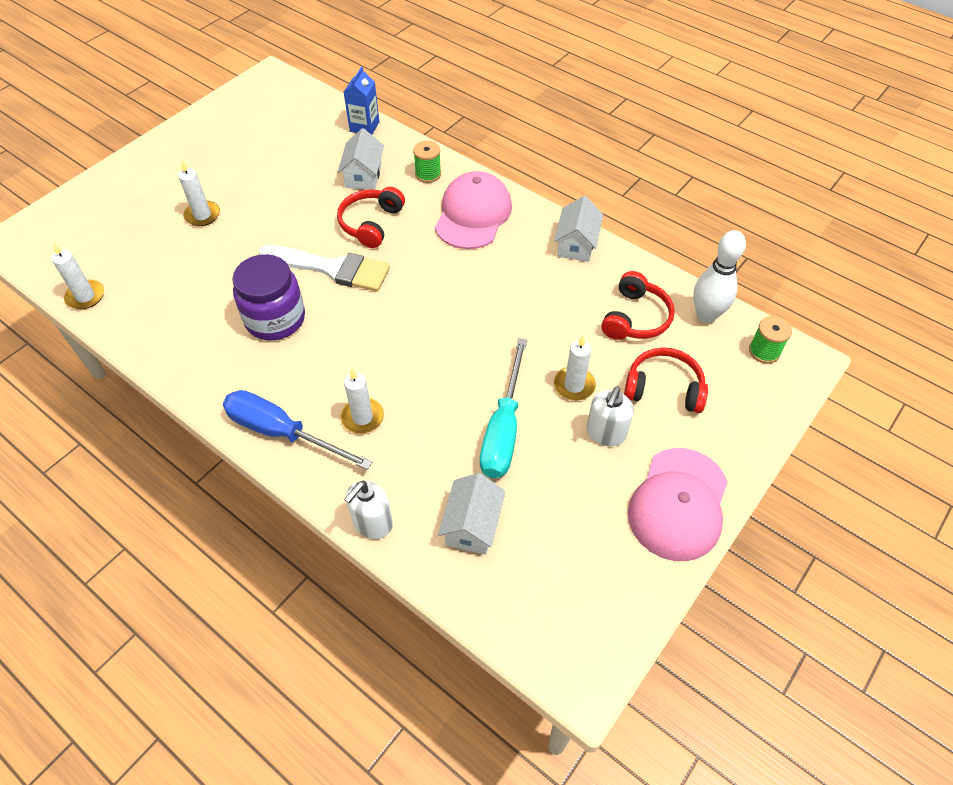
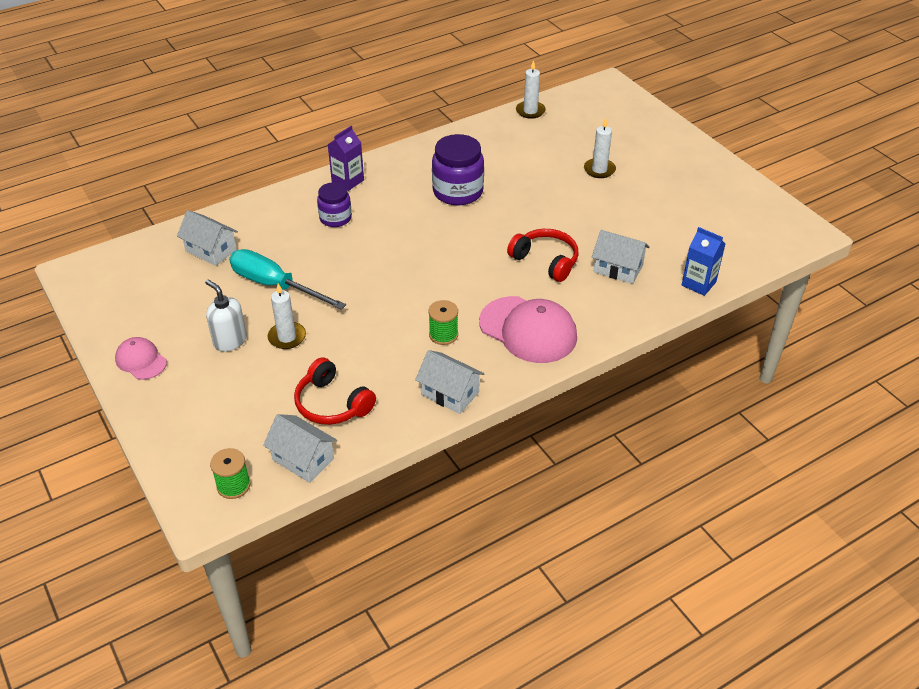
camera: 110 degrees right, 10 degrees down
(282, 432) = (348, 181): blue screwdriver -> purple carton
(331, 268) = (499, 228): white brush -> none
(362, 417) = (335, 218): white candle -> purple jar
(372, 523) = (248, 207): white soap dispenser -> none
(428, 174) = (603, 312): green spool -> green spool (443, 335)
(663, 388) = (245, 393): red headphones -> none
(678, 504) = (141, 360): pink cap -> pink cap, size x0.54
(706, 315) = (303, 459): white bowling pin -> white house

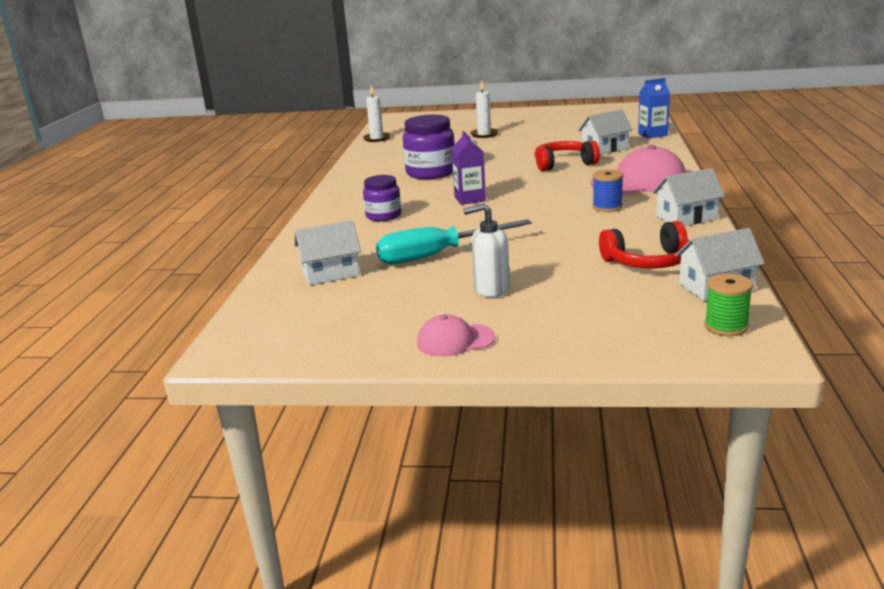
camera: 50 degrees left, 20 degrees down
(287, 337) = (524, 263): white candle -> none
(348, 181) = (340, 203): purple carton -> purple carton (470, 199)
(443, 335) = (607, 207): green spool -> blue spool

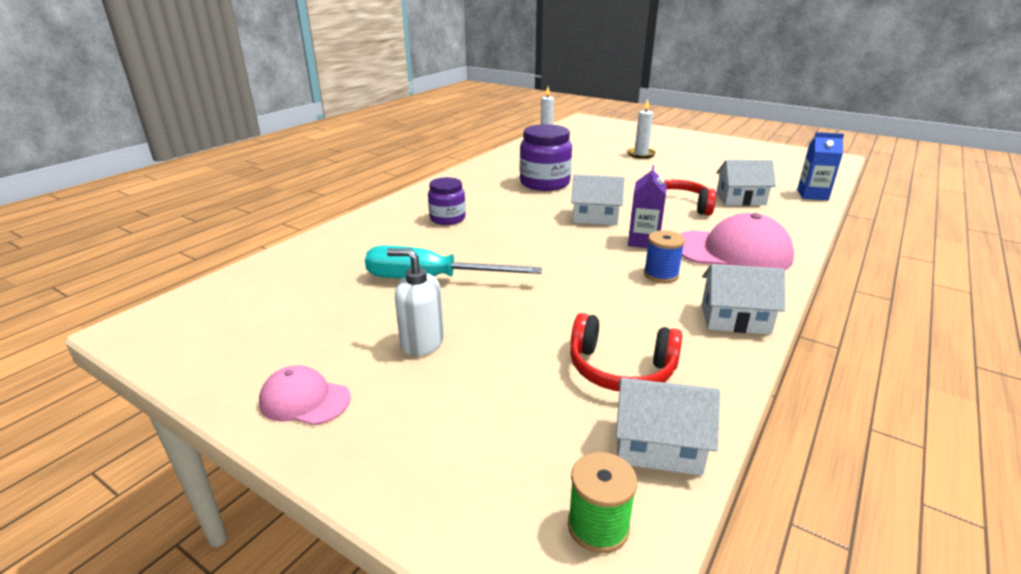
camera: 25 degrees right, 5 degrees up
(330, 273) = (325, 268): white house -> white house (595, 217)
(470, 199) = (541, 222): purple carton -> purple carton (643, 241)

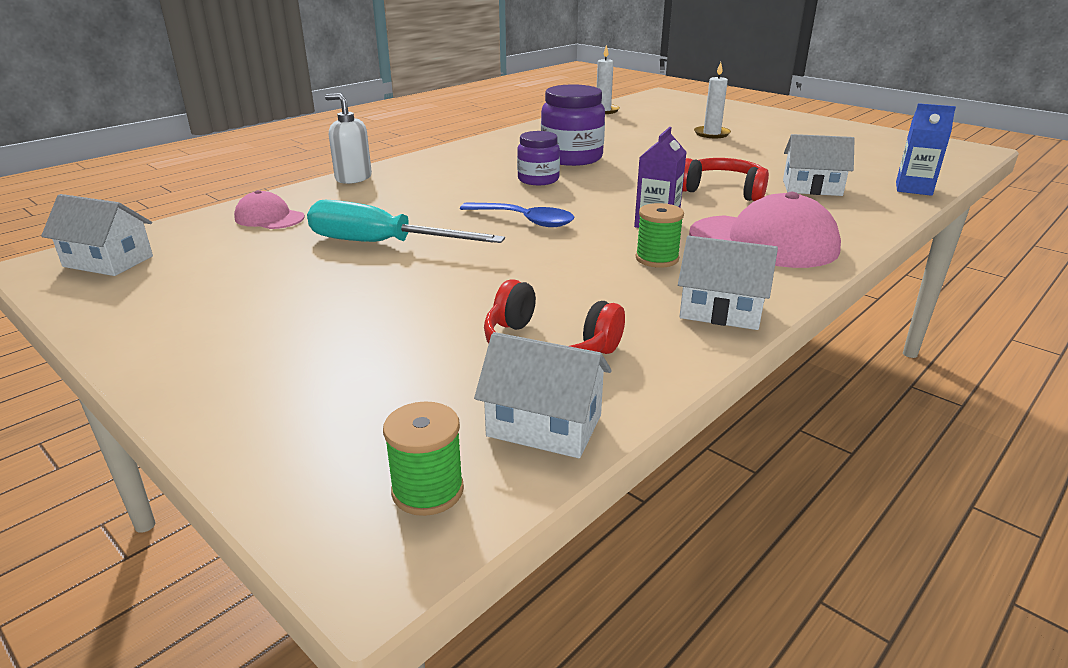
camera: 10 degrees right, 0 degrees up
(304, 400) = (182, 343): pink cap -> pink cap (269, 218)
(422, 342) = (336, 302): white soap dispenser -> white soap dispenser (353, 178)
(447, 219) = (435, 186): purple jar -> purple jar (538, 179)
(538, 246) = (524, 220): none -> blue spoon
(595, 217) = (612, 196): white house -> white house (108, 261)
(661, 274) = (657, 259): blue spool -> green spool

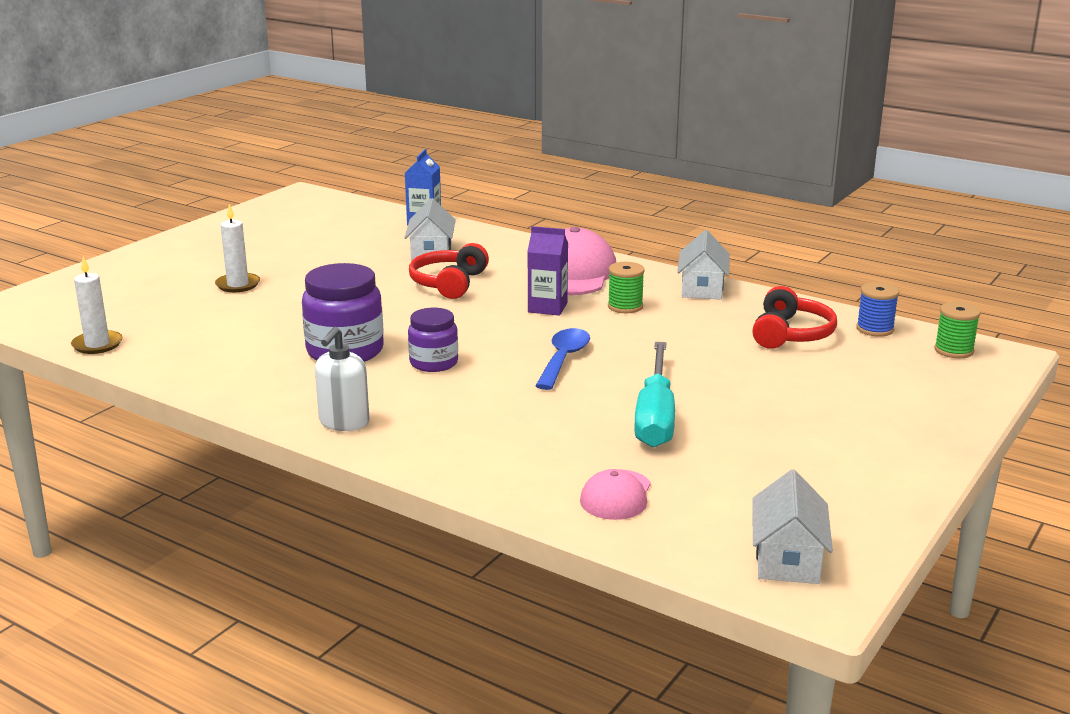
camera: 100 degrees left, 5 degrees down
(353, 178) = (454, 473): white soap dispenser -> white soap dispenser (344, 423)
(544, 426) = (875, 329): white house -> blue spool

